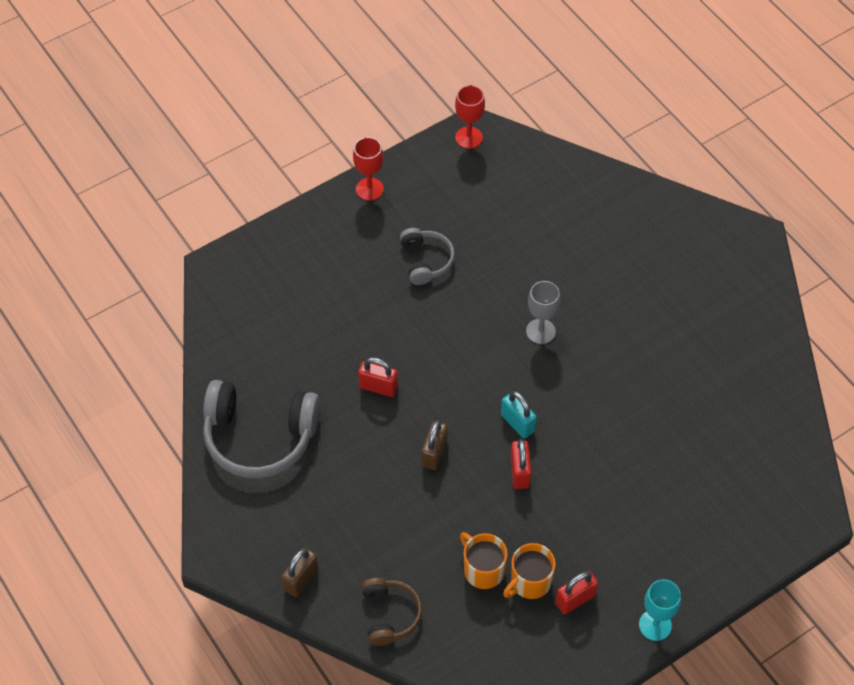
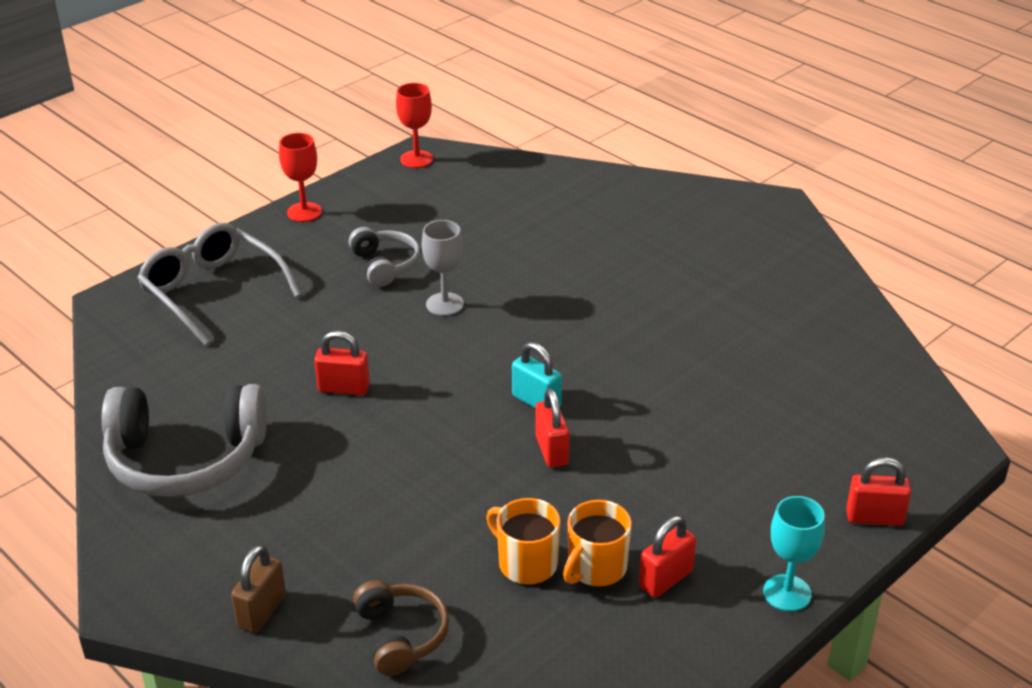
camera: 10 degrees left, 20 degrees down
(290, 269) = (212, 291): none -> grey glasses
(434, 453) = (431, 446): brown padlock -> none
(540, 331) = (544, 311): grey goblet -> grey goblet (444, 304)
(735, 572) = (874, 517): none -> red padlock

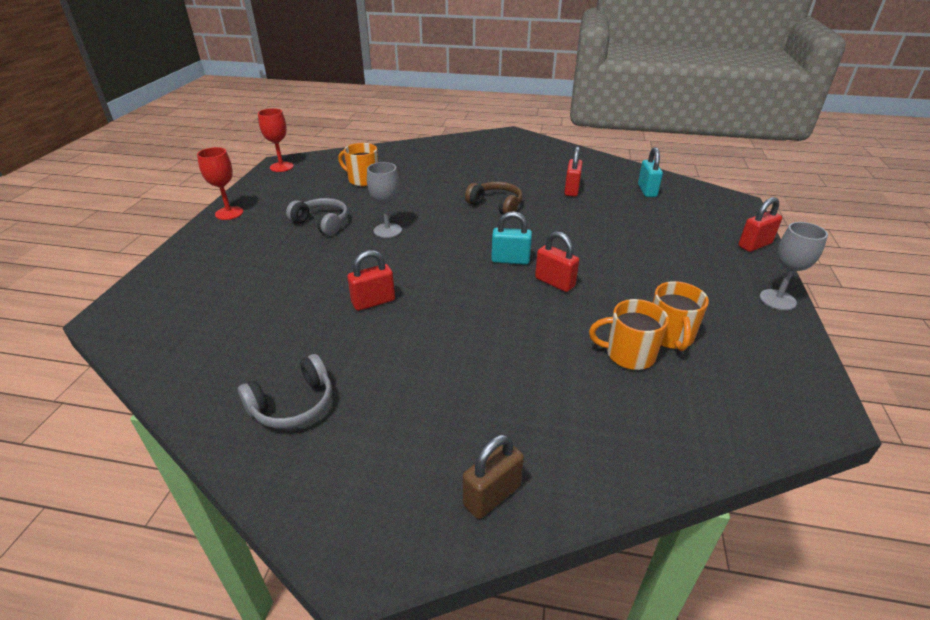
camera: 35 degrees left, 0 degrees up
(186, 459) = (293, 405): grey headphones -> grey headphones, size x0.55
(212, 291) = (200, 280): grey glasses -> none
(262, 611) = (492, 495): brown padlock -> brown padlock turned 60 degrees clockwise
(401, 635) = (617, 450): brown headphones -> brown headphones (496, 205)
(490, 216) = (363, 180): none -> orange mug
(665, 579) = (713, 323): red padlock -> red padlock (571, 190)
(787, 593) = (777, 300): turquoise goblet -> grey goblet
(845, 377) = (647, 191): none -> turquoise padlock

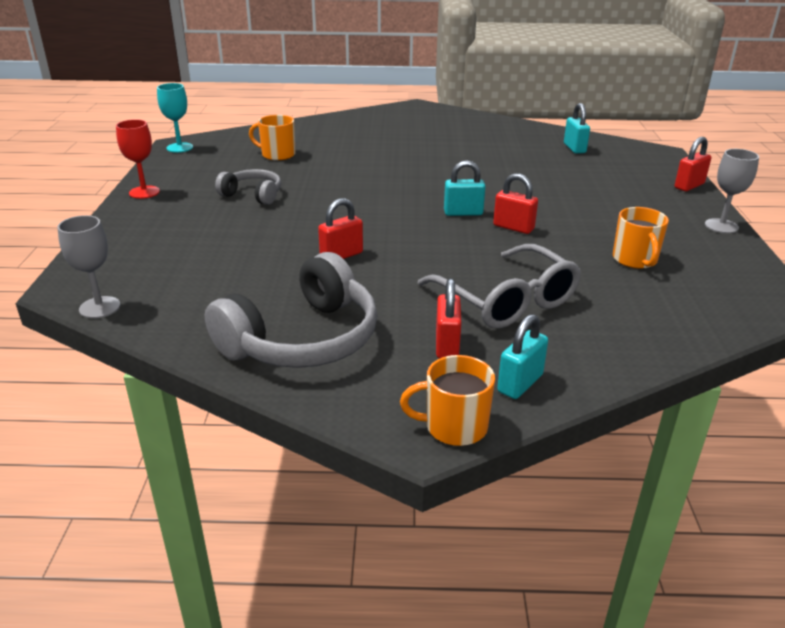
camera: 10 degrees left, 5 degrees down
(281, 167) = (179, 148): red goblet -> turquoise goblet
(293, 405) = (302, 339): grey headphones -> grey headphones, size x1.83
(387, 230) = (326, 197): grey goblet -> grey goblet (100, 307)
(492, 495) = (520, 383): brown padlock -> turquoise padlock
(496, 205) = (429, 169): brown headphones -> none
(516, 377) = (507, 301): none -> grey glasses
(571, 190) = (500, 152): red padlock -> red padlock (447, 345)
(628, 354) = (602, 276): orange mug -> orange mug (454, 427)

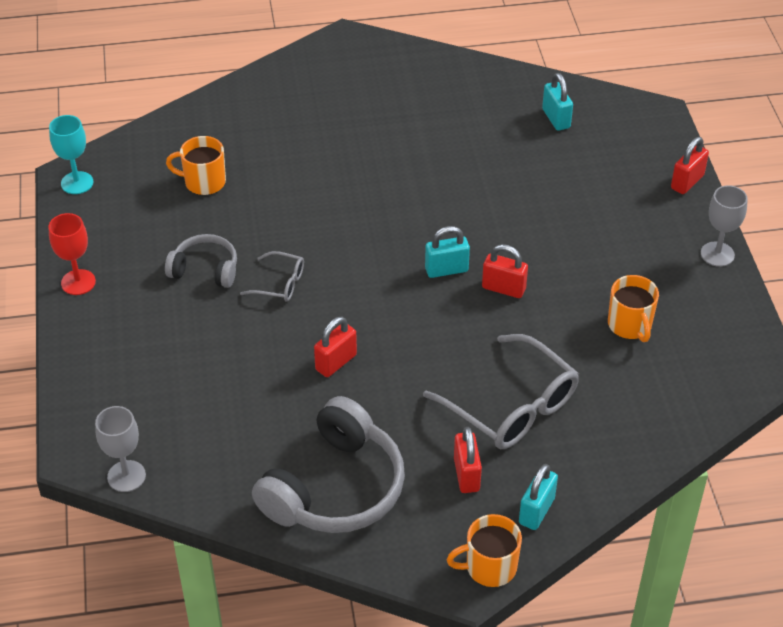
camera: 10 degrees left, 15 degrees up
(312, 207) = (280, 283): none -> grey glasses

